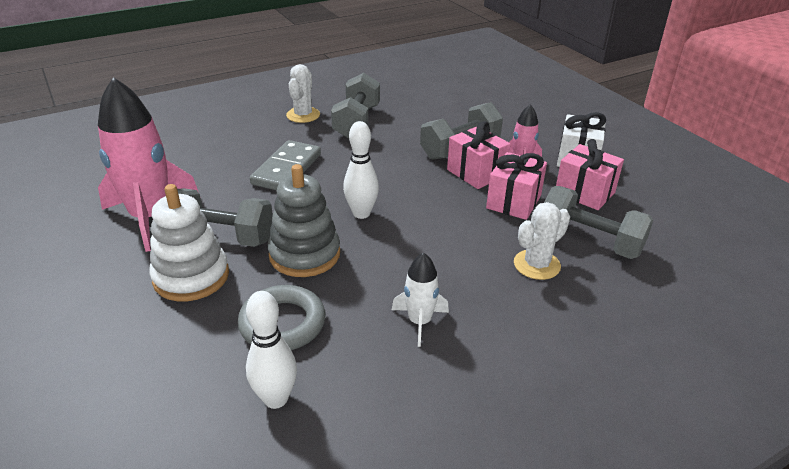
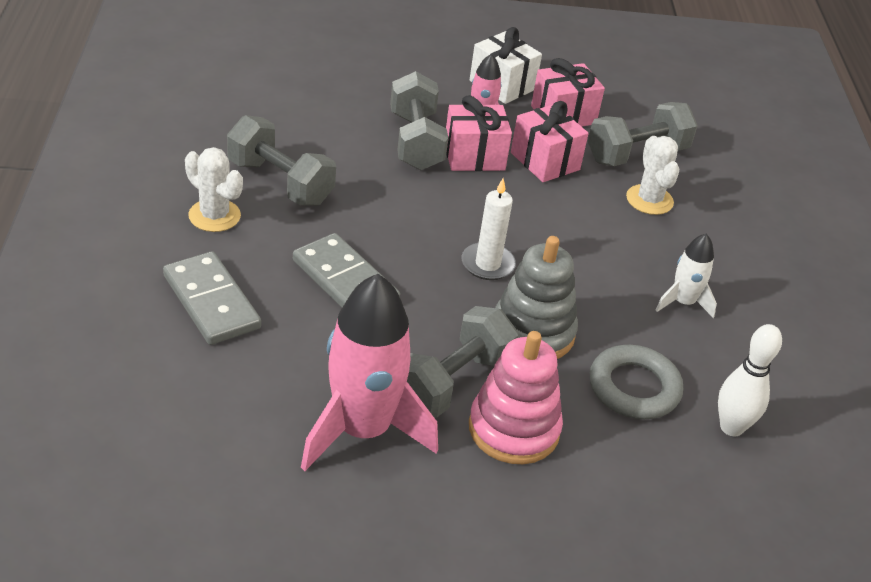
camera: 65 degrees left, 5 degrees up
(191, 276) = (513, 429): white stacking toy -> pink stacking toy
(227, 137) = (211, 302): none -> grey domino
(361, 213) = (487, 264): white bowling pin -> white candle

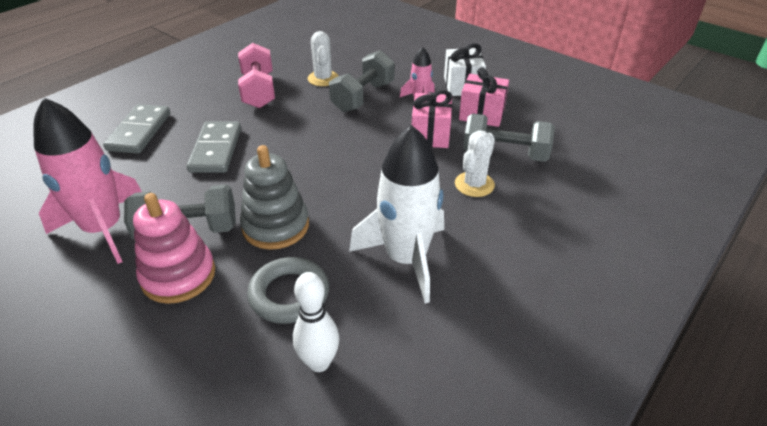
camera: 45 degrees right, 0 degrees up
(214, 216) = (203, 94): white cactus -> white cactus (323, 78)
(280, 182) = (258, 91): grey dumbbell -> pink dumbbell
(474, 156) = (387, 116): pink gift -> none
(487, 264) = (307, 176): white candle -> none
(683, 302) = (406, 258): white rocket -> white rocket, size x2.01

